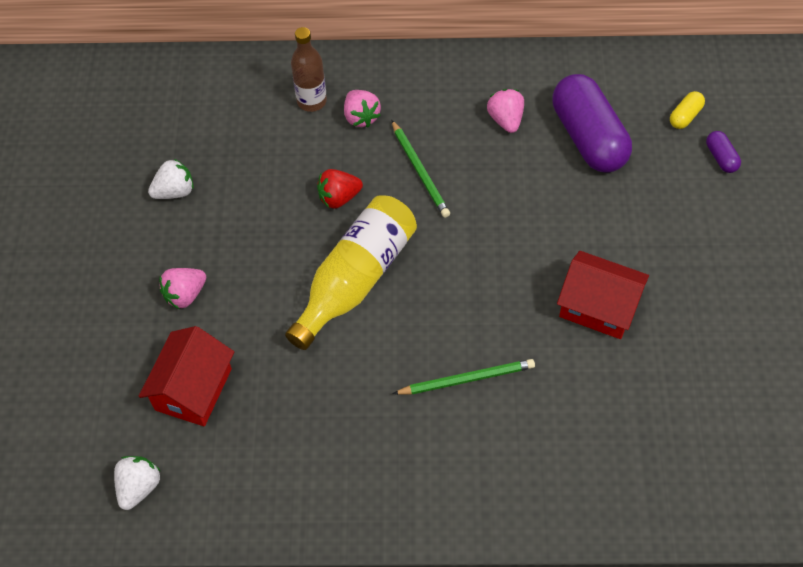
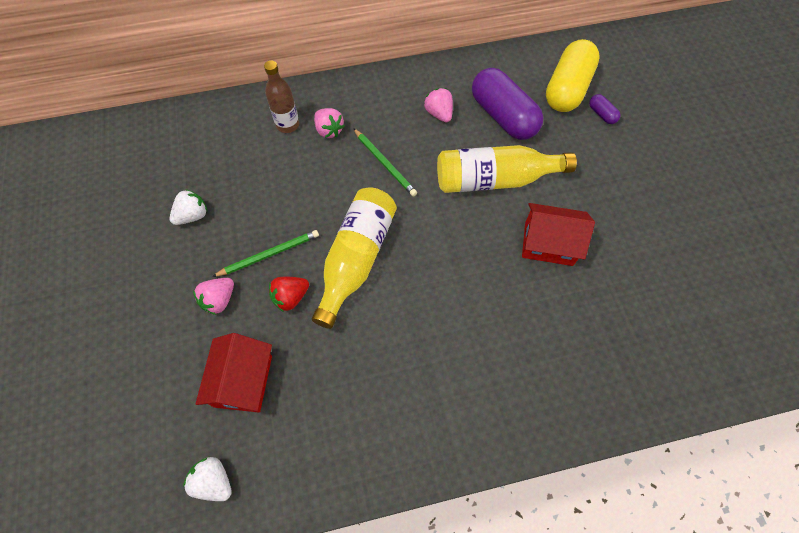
camera: 15 degrees left, 5 degrees up
(139, 487) = (214, 481): white strawberry -> white strawberry turned 60 degrees counterclockwise
(339, 198) = (327, 196): red strawberry -> red strawberry (291, 297)
(467, 379) = (465, 323): green pencil -> green pencil (269, 254)
(553, 216) = (494, 180): none -> yellow bottle
(685, 116) = (567, 89): yellow capsule -> yellow capsule, size x2.38

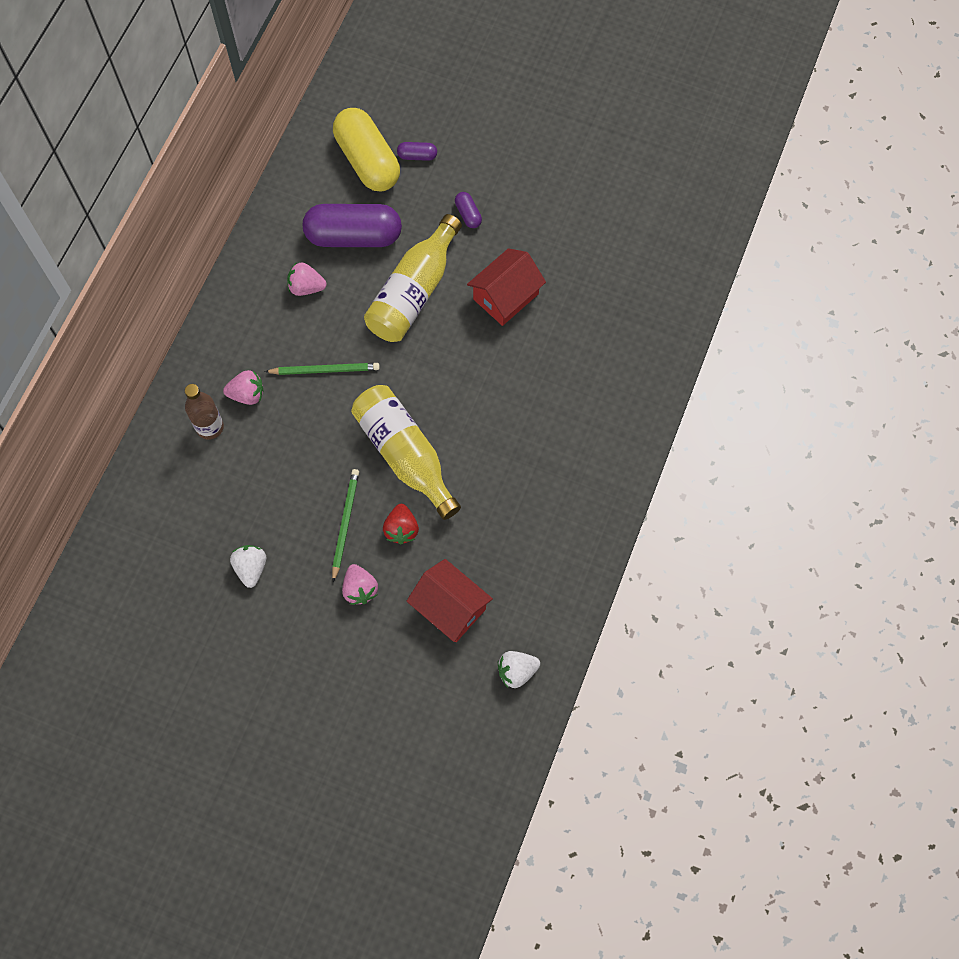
camera: 55 degrees left, 5 degrees up
(589, 174) = (468, 214): none -> purple capsule

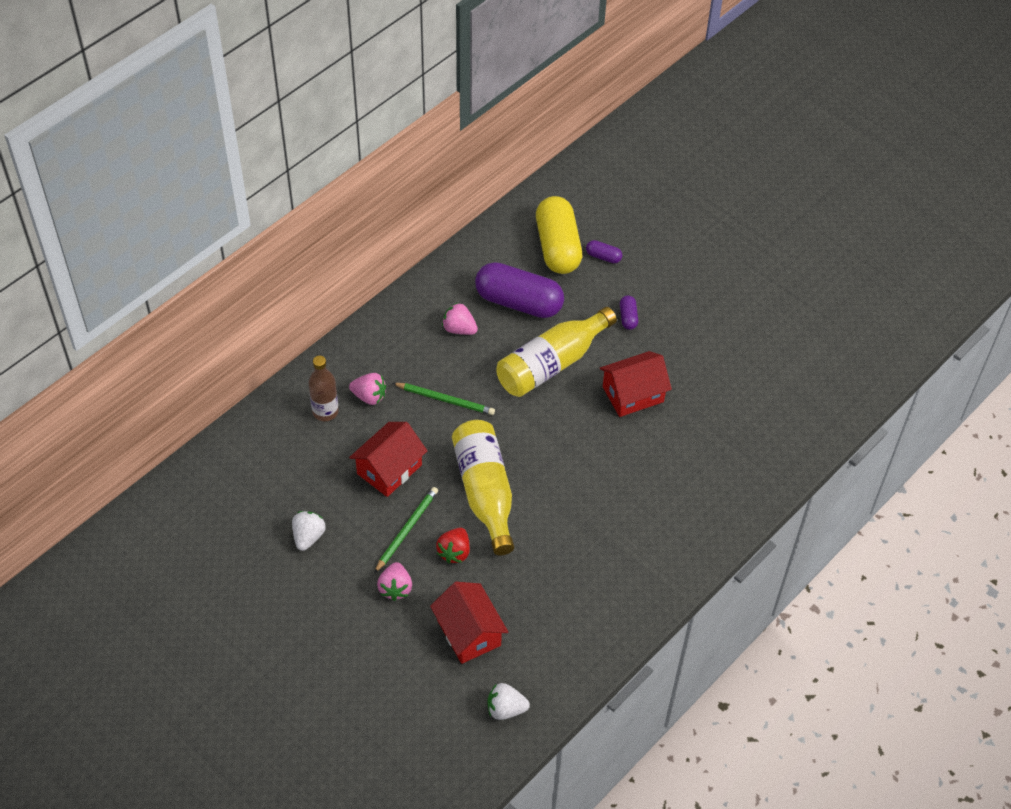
camera: 20 degrees right, 15 degrees down
(300, 465) = (389, 469): none -> red house

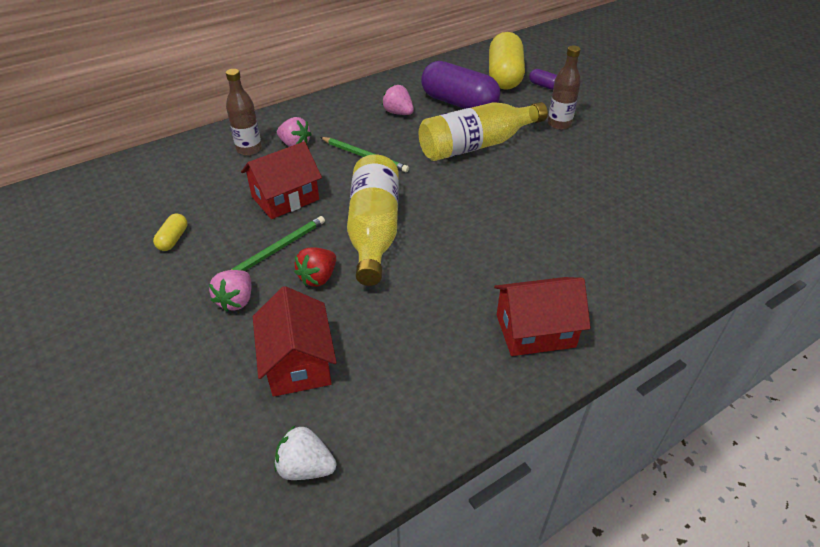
camera: 15 degrees right, 10 degrees down
(308, 537) = (173, 239): white strawberry -> yellow capsule
(628, 317) = (559, 124): purple capsule -> brown bottle
(633, 394) = (553, 176): red house -> red house (535, 331)

